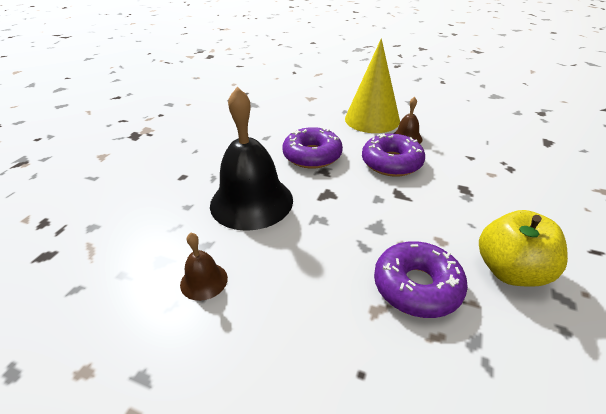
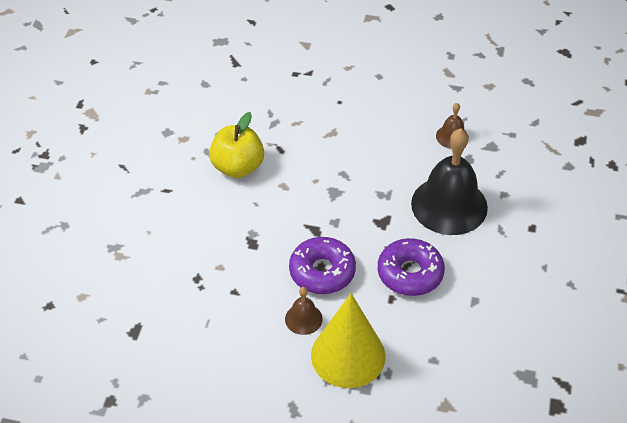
camera: 170 degrees right, 10 degrees up
(417, 287) = (305, 149): purple donut -> none

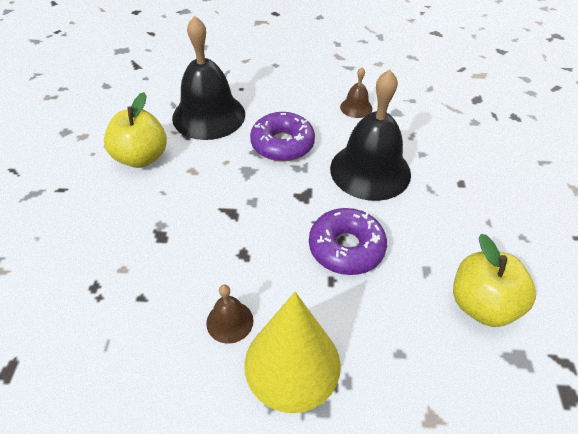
camera: 10 degrees left, 0 degrees up
(304, 129) = (209, 115): none -> black bell
(322, 272) = (245, 259): purple donut -> purple donut (282, 144)
(512, 333) = (482, 304): none -> yellow apple

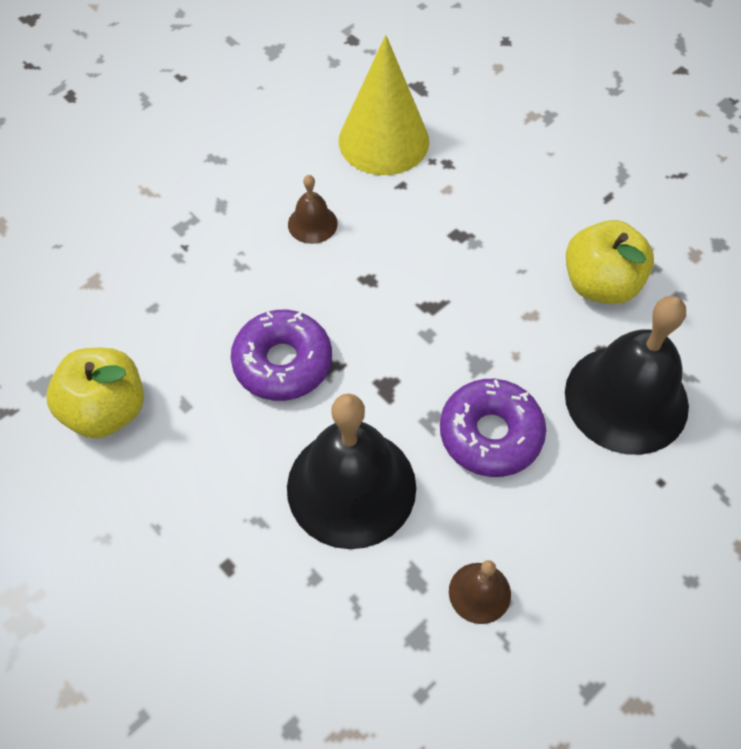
camera: 135 degrees right, 10 degrees up
(292, 364) = (232, 235): yellow cone -> yellow cone (383, 140)

